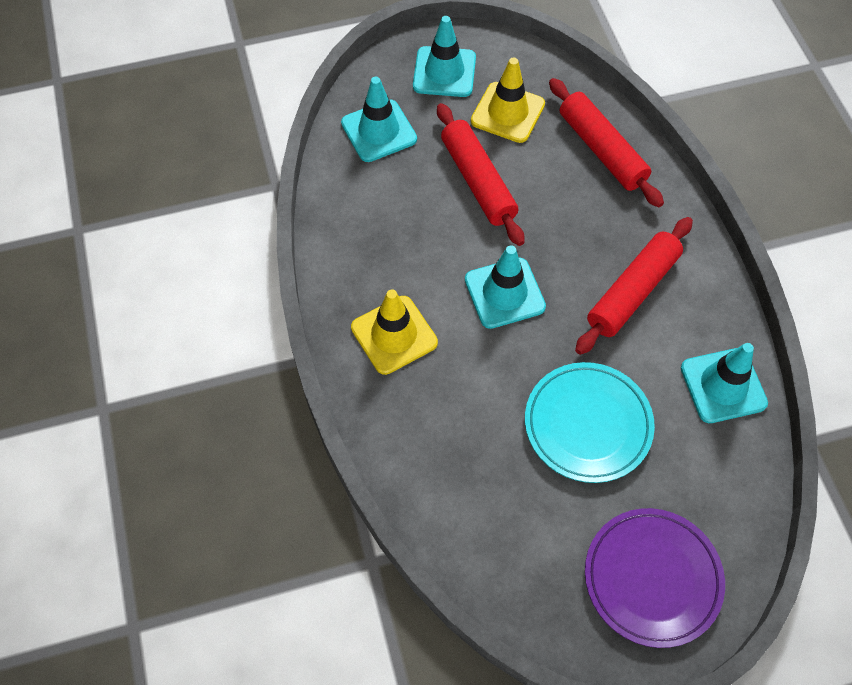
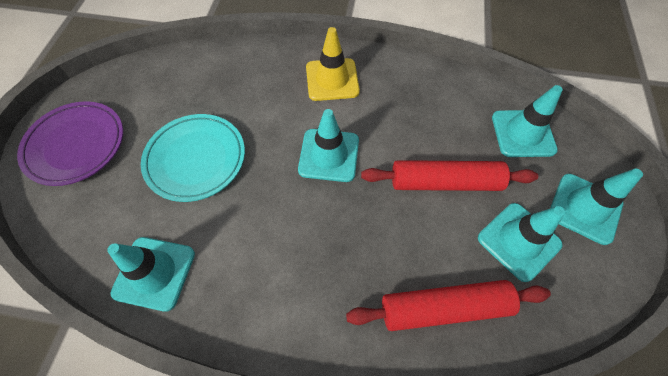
camera: 115 degrees right, 0 degrees up
(507, 113) = (518, 241): yellow traffic cone -> turquoise traffic cone
(632, 292) = (278, 249): red rolling pin -> none

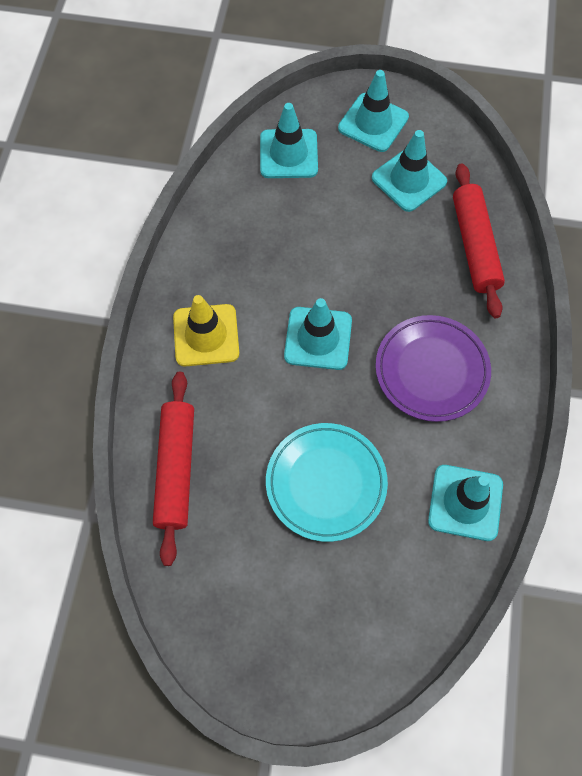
camera: 90 degrees left, 5 degrees up
(76, 145) = (307, 640): purple plate -> purple plate (431, 370)
(445, 182) = (349, 231): red rolling pin -> red rolling pin (176, 469)

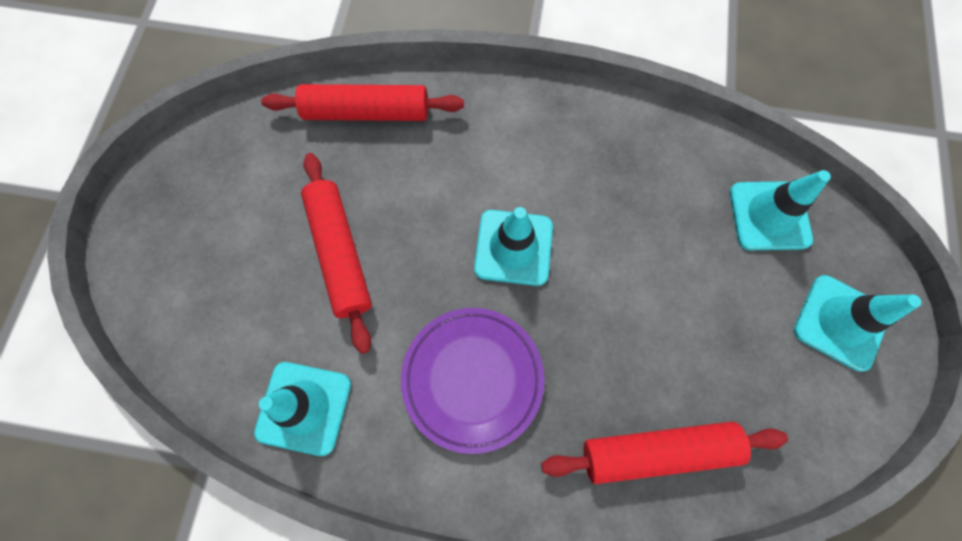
camera: 90 degrees right, 5 degrees up
(206, 335) = (515, 133): yellow traffic cone -> none
(326, 483) = (340, 253): turquoise plate -> red rolling pin
(409, 180) = (753, 366): turquoise traffic cone -> none

